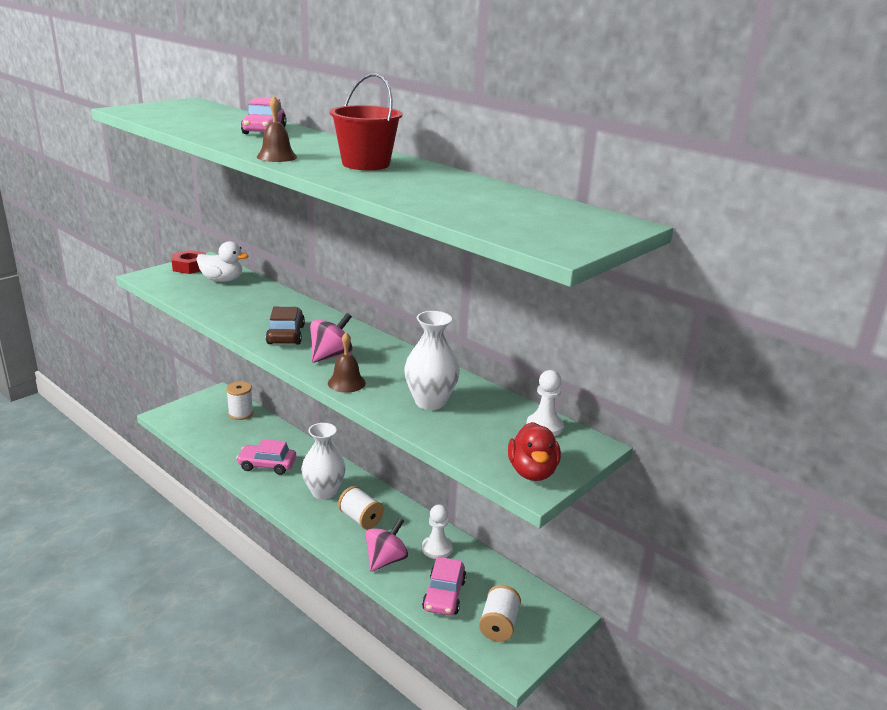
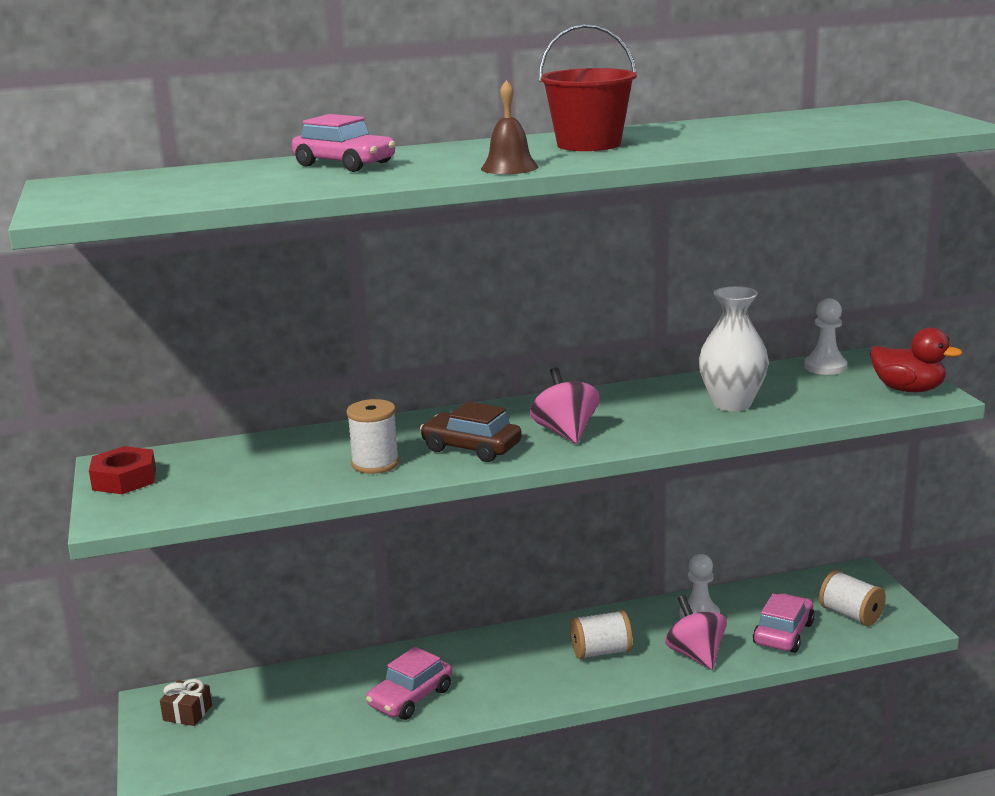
camera: 55 degrees left, 5 degrees down
(214, 405) = (187, 713): none -> brown gift
(222, 280) = (217, 462): white duck -> none
(241, 413) = (243, 692): white spool -> white spool (375, 463)
(324, 492) = (519, 665): white vase -> none
(346, 383) = (646, 436): brown bell -> none
(444, 595) = (783, 633): pink car -> pink car turned 105 degrees counterclockwise

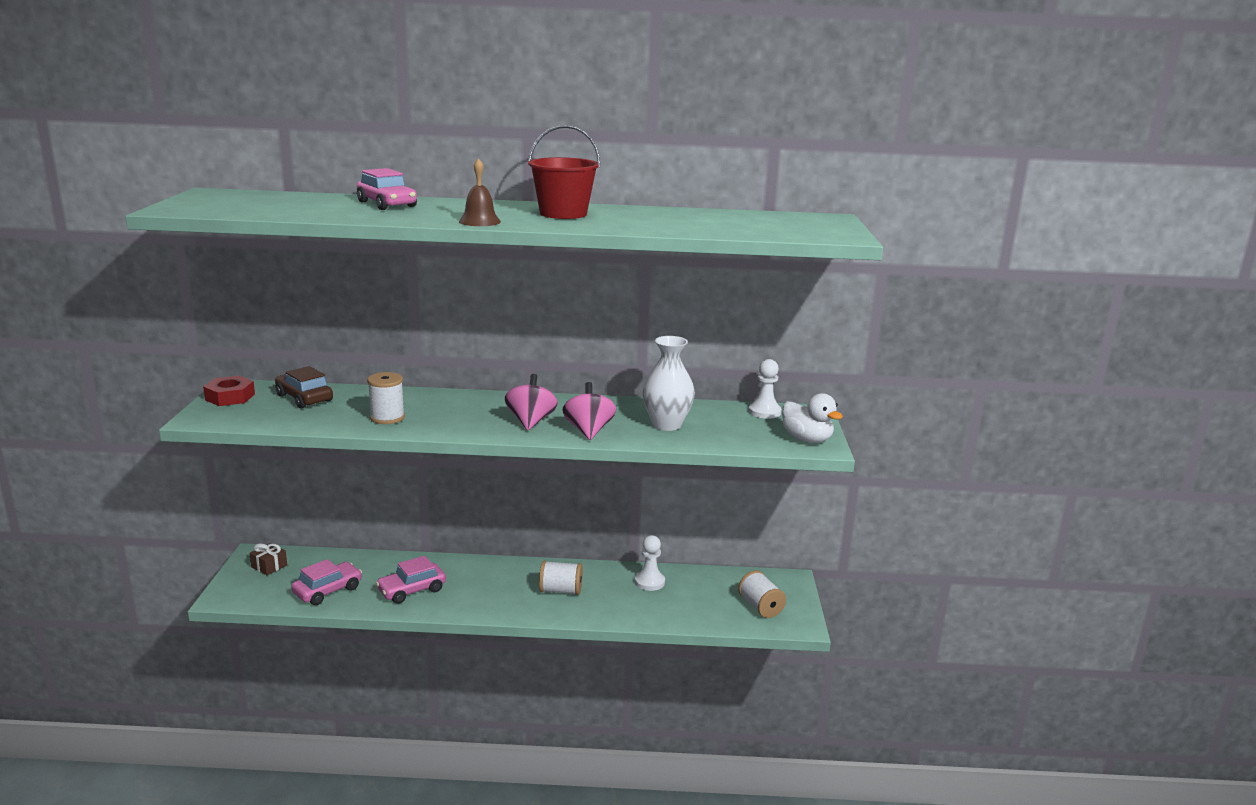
camera: 15 degrees right, 0 degrees up
(471, 448) = (458, 420): brown car -> brown car (304, 398)
(696, 655) = (624, 608): pink spinning top -> pink spinning top (588, 431)
(783, 633) = (699, 608): pink car -> pink car (328, 591)
(908, 389) = (807, 439): red duck -> white duck

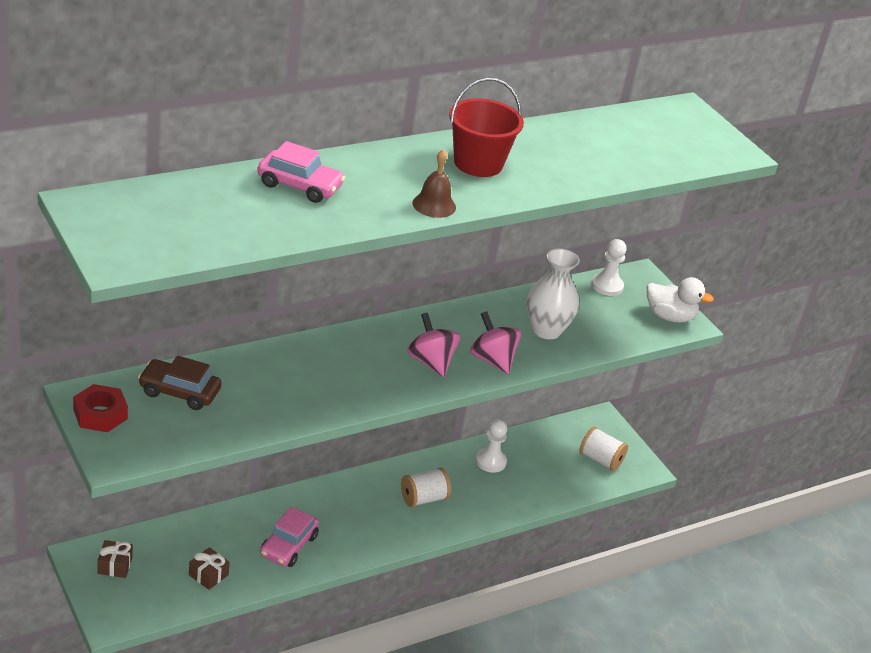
camera: 35 degrees left, 15 degrees up
(328, 591) = (208, 575): pink car -> brown gift
(387, 418) = (296, 397): white spool -> none

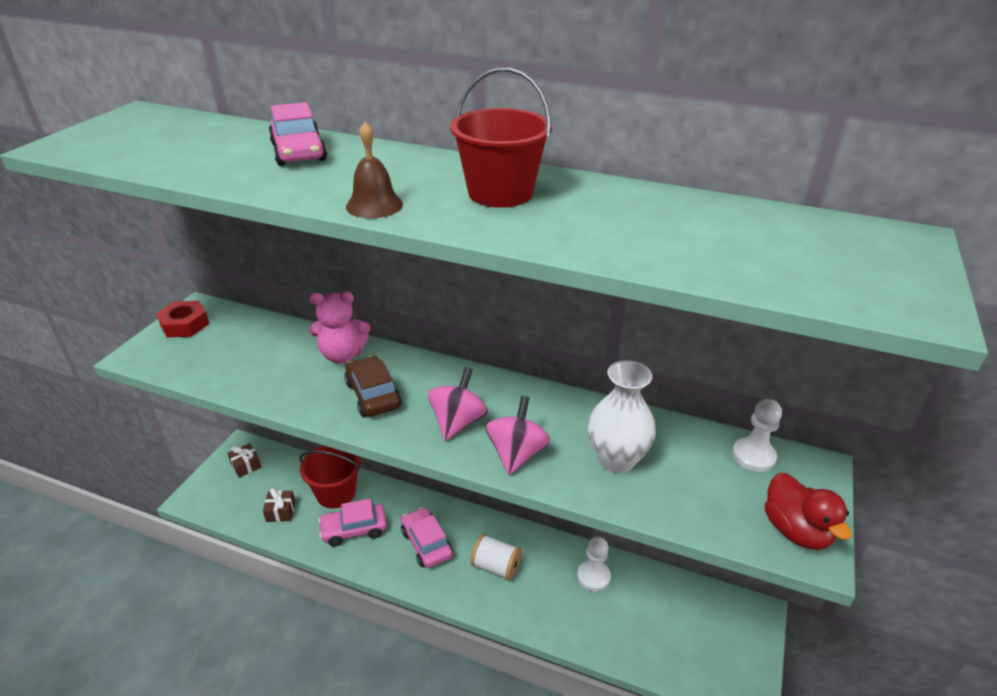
camera: 55 degrees right, 0 degrees up
(179, 392) = (250, 338): brown car -> brown car (373, 395)
(232, 532) = (336, 493): none -> red bucket
(277, 363) = (342, 355): none -> pink teddy bear
(356, 517) = (426, 543): none -> pink car
(600, 460) = (707, 651): white spool -> none
(669, 316) = (796, 530): white duck -> red duck

